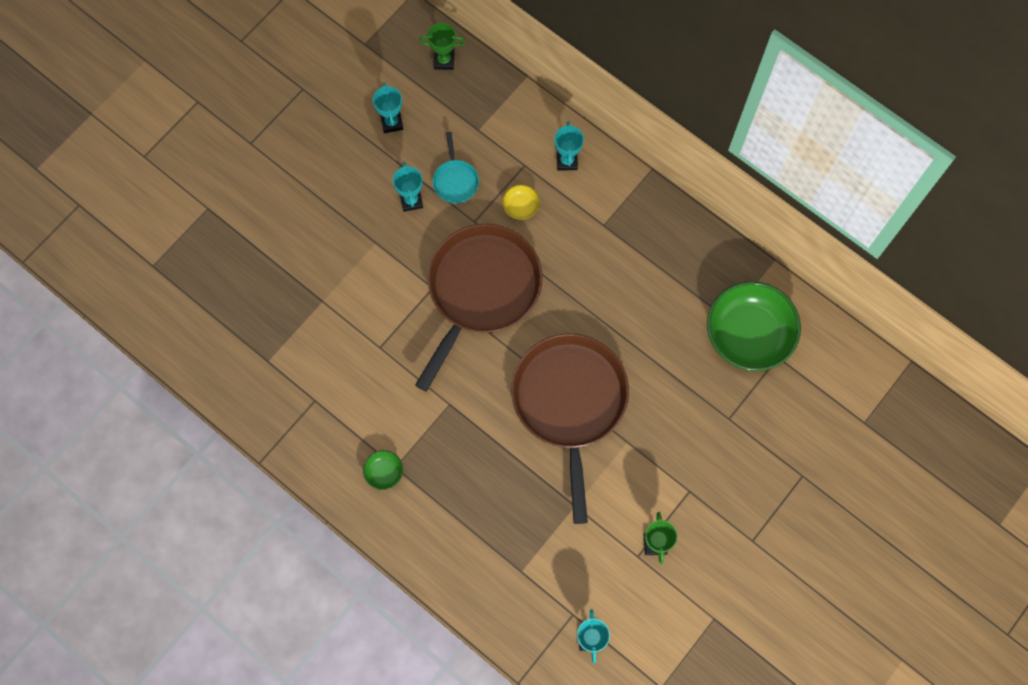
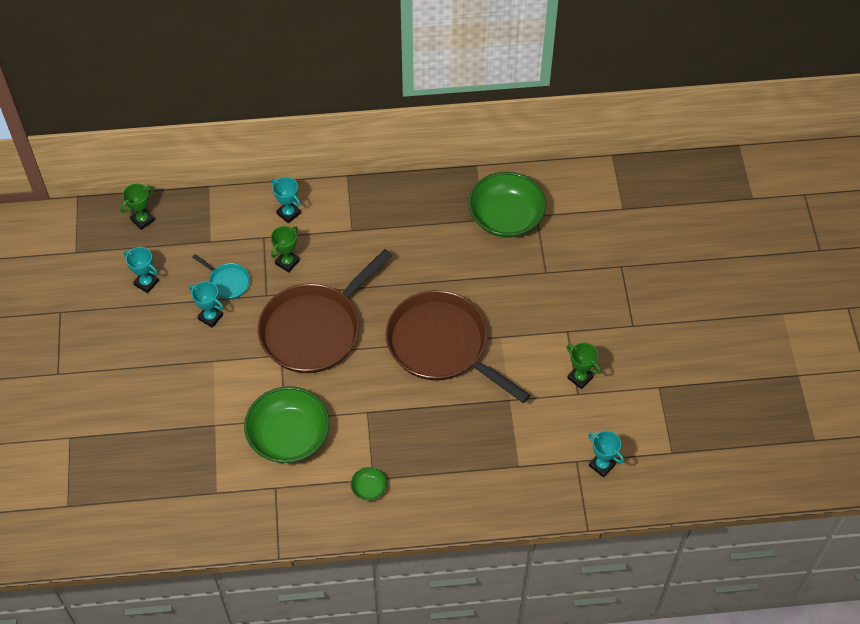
camera: 45 degrees left, 15 degrees down
(368, 366) = (289, 436): none -> green bowl
(481, 289) = (314, 330): brown pan -> brown pan turned 120 degrees counterclockwise
(520, 206) = (287, 262): yellow bowl -> green trophy

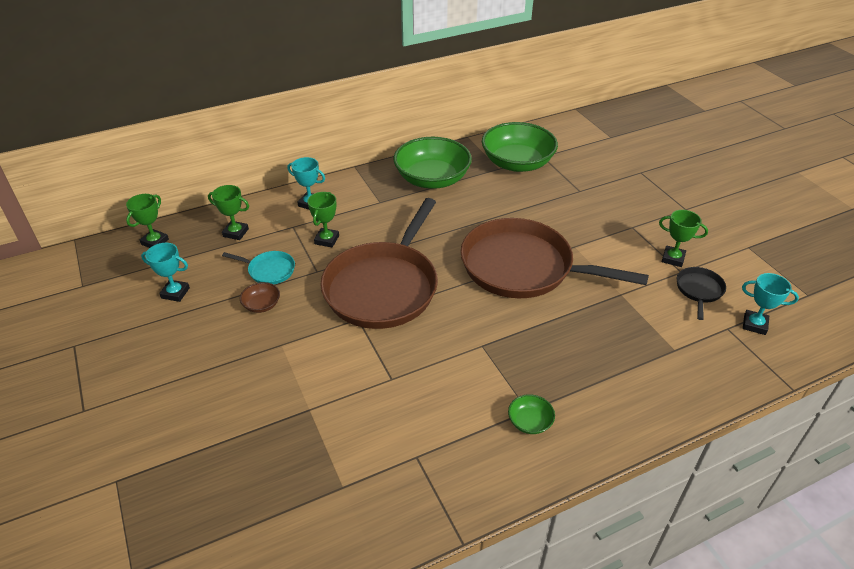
camera: 20 degrees left, 15 degrees down
(210, 317) = (262, 305): turquoise trophy -> brown bowl
(212, 230) = (236, 233): none -> green trophy
(289, 436) = (405, 395): green bowl -> green bowl (432, 179)
(579, 417) = (699, 290): none -> black pan

